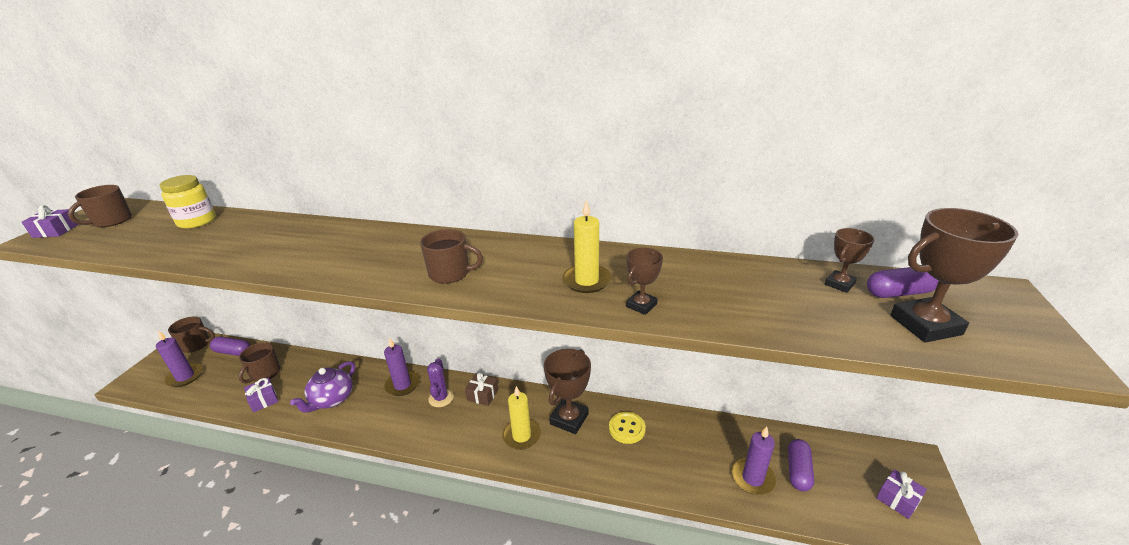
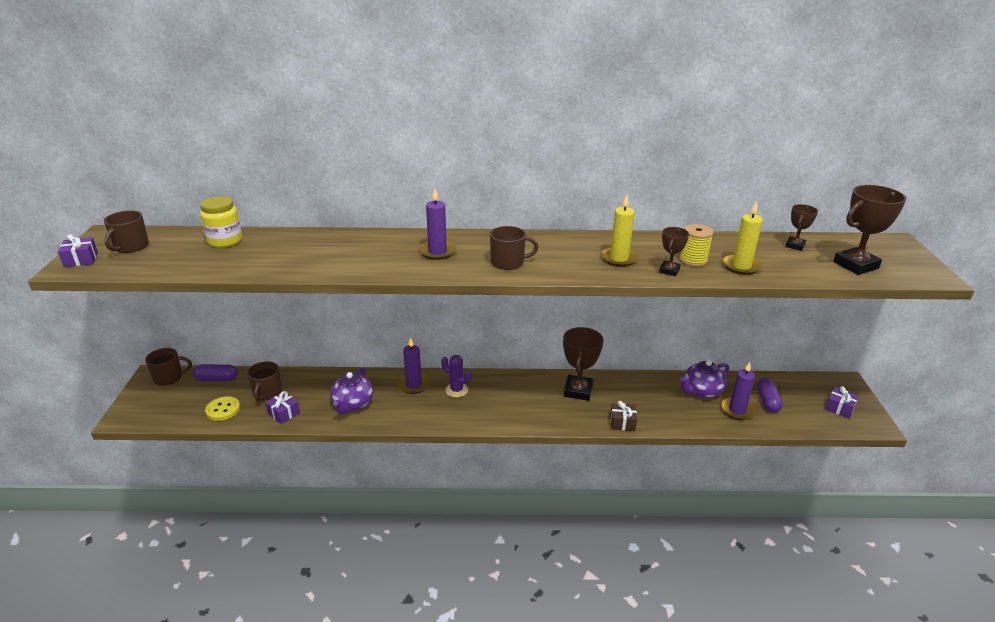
camera: 15 degrees left, 0 degrees up
(185, 377) = (182, 405): purple candle -> purple candle (437, 252)
(441, 398) = (456, 390): purple cactus -> purple cactus turned 45 degrees counterclockwise
(482, 395) = (493, 383): brown gift -> brown gift (622, 422)
(521, 436) = (544, 407): yellow candle -> yellow candle (741, 266)
(627, 428) = (628, 391): yellow button -> yellow button (223, 409)
(683, 293) = (693, 260): none -> yellow spool
(716, 442) = (701, 391): none -> purple teapot
(899, 293) = (834, 248): purple capsule -> none

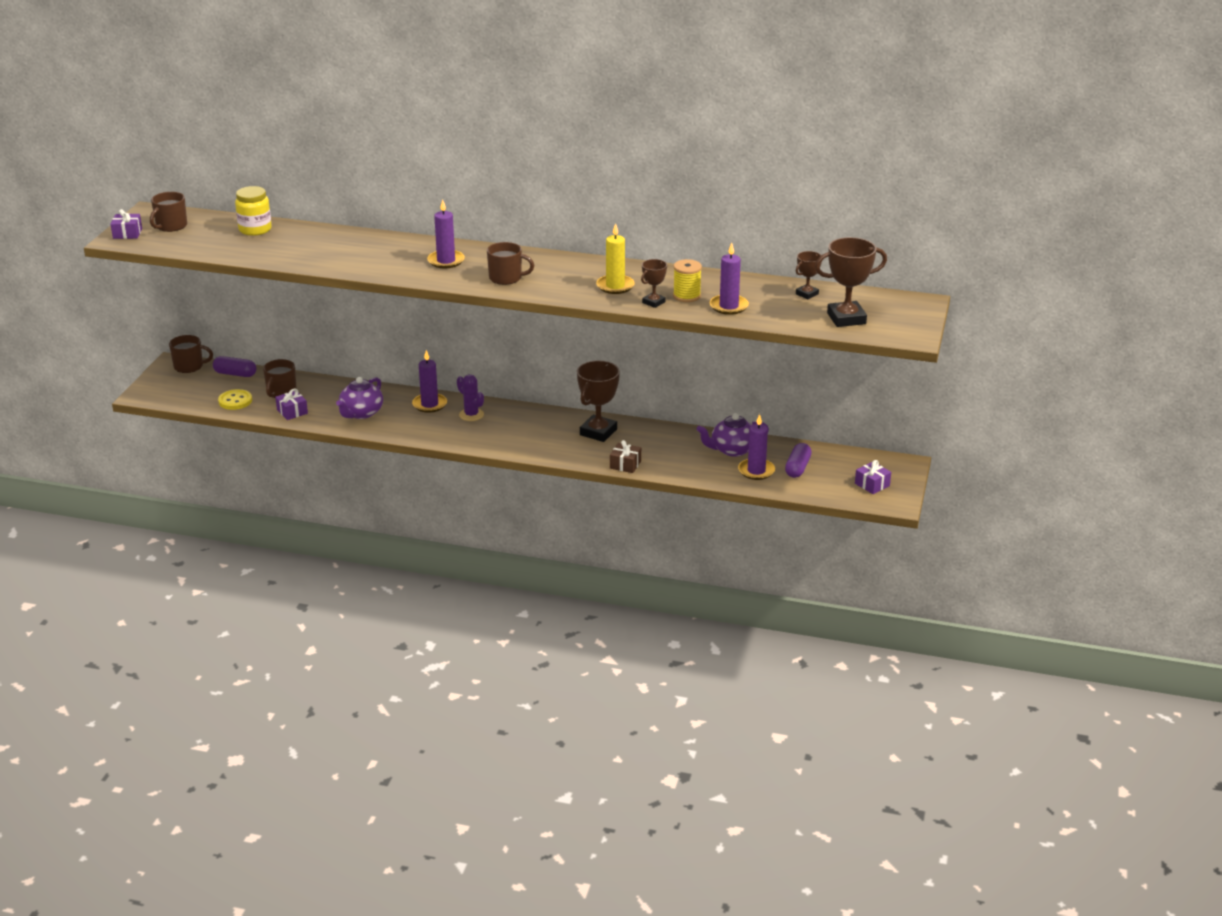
camera: 15 degrees right, 0 degrees up
(741, 266) = (729, 306): yellow candle -> purple candle

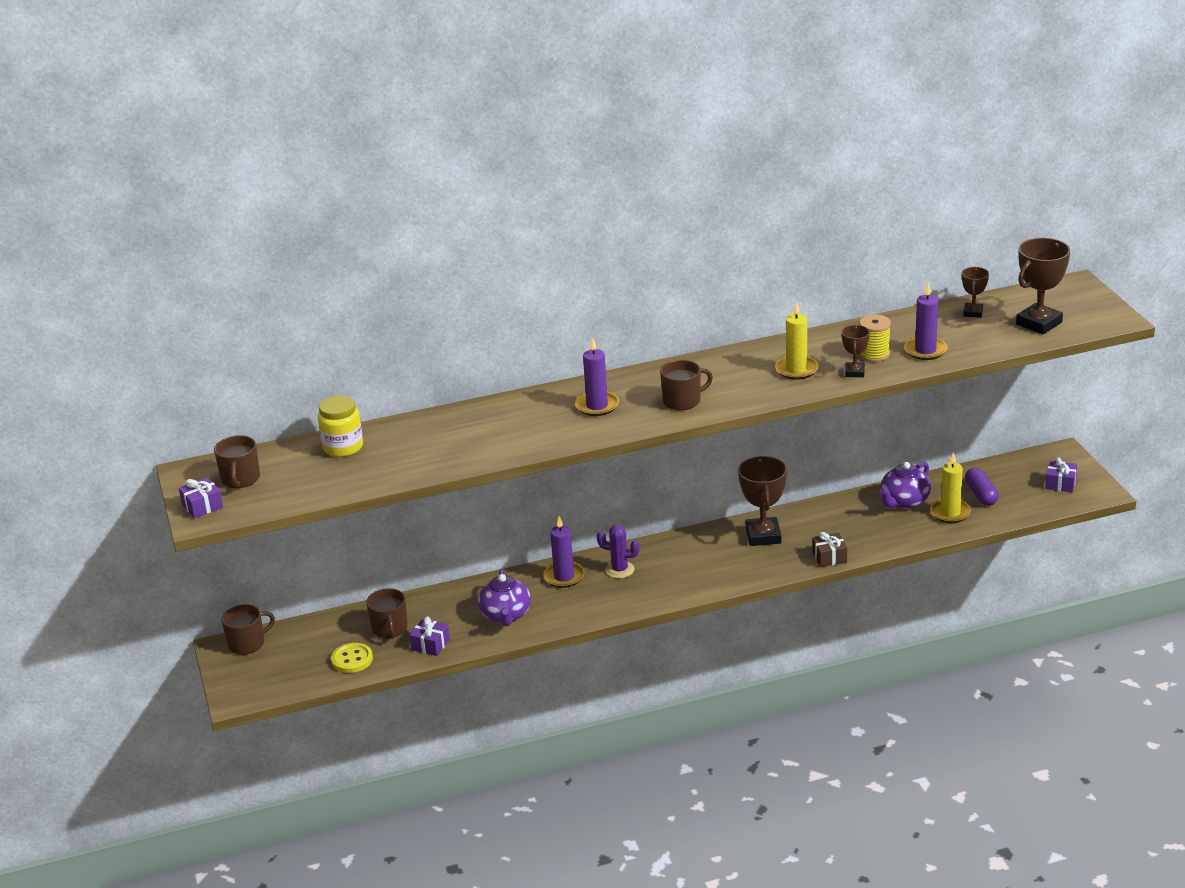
camera: 30 degrees left, 0 degrees up
(235, 374) = (312, 630): purple capsule -> none
(756, 471) = (950, 513): purple candle -> yellow candle

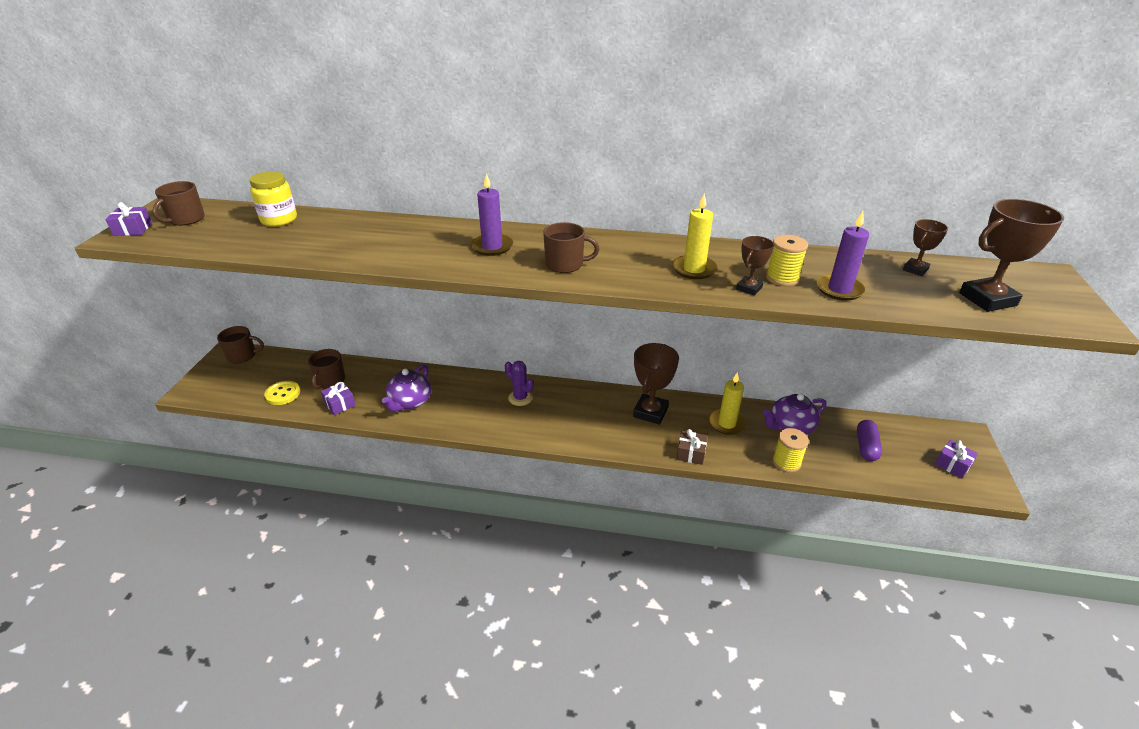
camera: 25 degrees right, 5 degrees up
(564, 577) = (477, 388): purple candle -> none
(919, 533) = (786, 462): none -> yellow spool
(950, 513) = (827, 453): yellow candle -> yellow candle (727, 423)

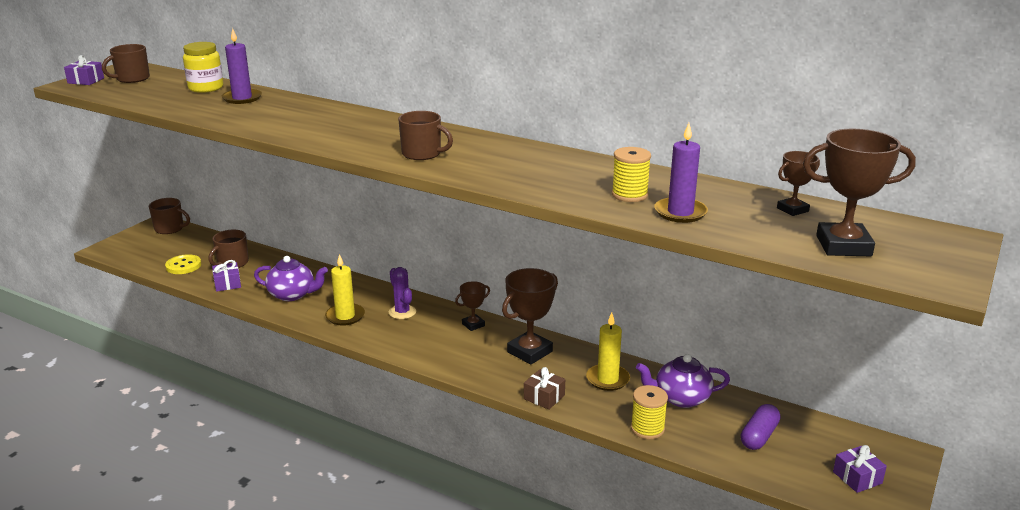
camera: 20 degrees right, 10 degrees down
(410, 402) = (292, 294): purple teapot -> purple teapot turned 120 degrees counterclockwise
(492, 247) = (369, 131): purple candle -> purple candle (242, 98)
(694, 269) = (545, 175): yellow candle -> yellow candle (345, 316)
(749, 288) = (583, 197): brown trophy -> brown trophy (473, 325)

